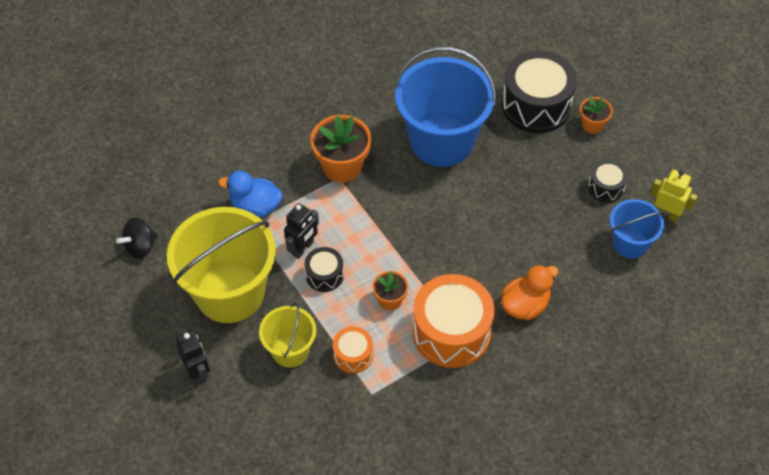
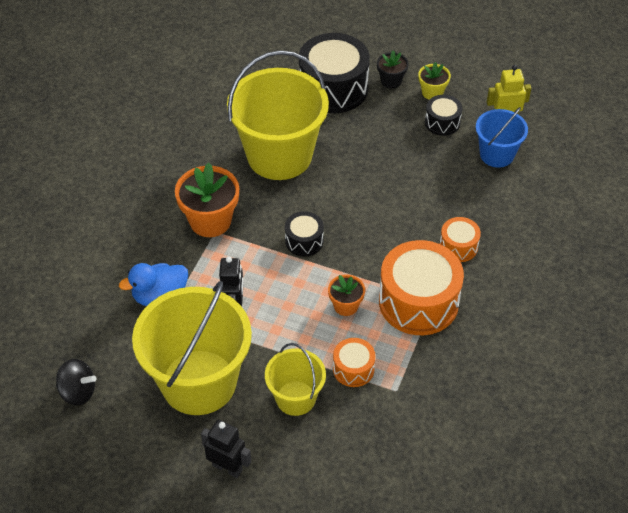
camera: 35 degrees left, 5 degrees down
(140, 247) = (78, 392): black spinning top -> black spinning top turned 90 degrees counterclockwise
(324, 275) = (272, 318): black drum -> black drum (304, 241)
(441, 141) = (279, 155): blue bucket -> yellow bucket
(525, 305) = (458, 246): orange duck -> orange drum
(592, 125) = (391, 81): orange flower pot -> black flower pot
(620, 155) = (432, 92): none -> yellow flower pot

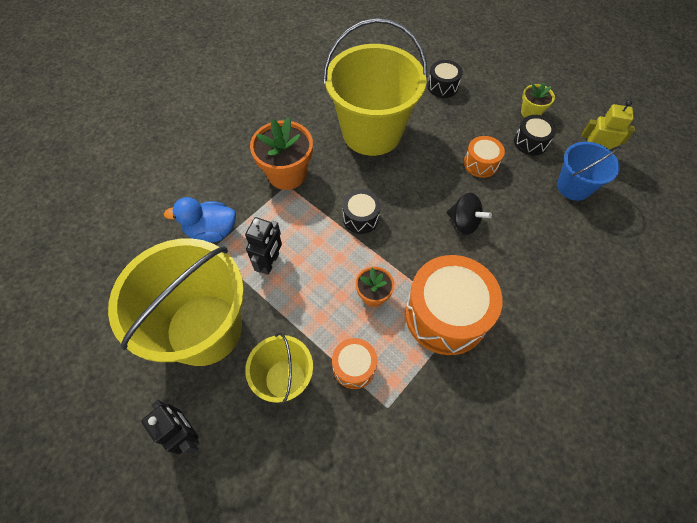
camera: 20 degrees right, 10 degrees up
(78, 392) = (97, 301): black spinning top -> black spinning top (464, 222)
(333, 88) = (442, 86): black drum -> black drum, size x0.50
(391, 81) = (496, 93): black flower pot -> none
(458, 246) = (506, 268): orange drum -> orange drum (481, 163)

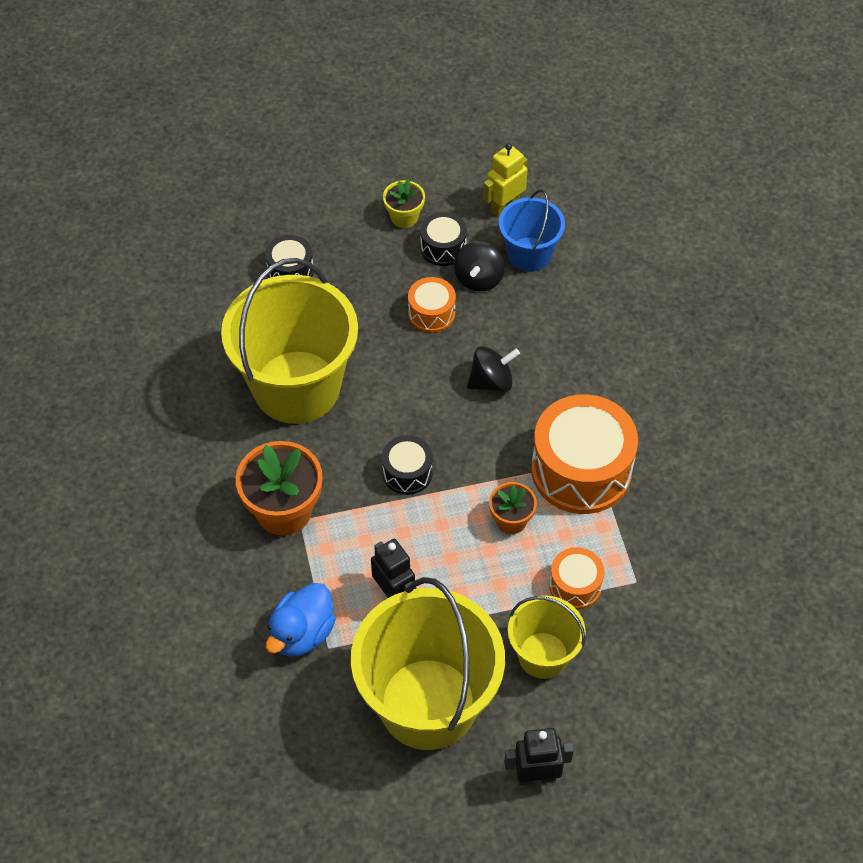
camera: 55 degrees left, 5 degrees down
(528, 172) = (478, 279): none -> black spinning top

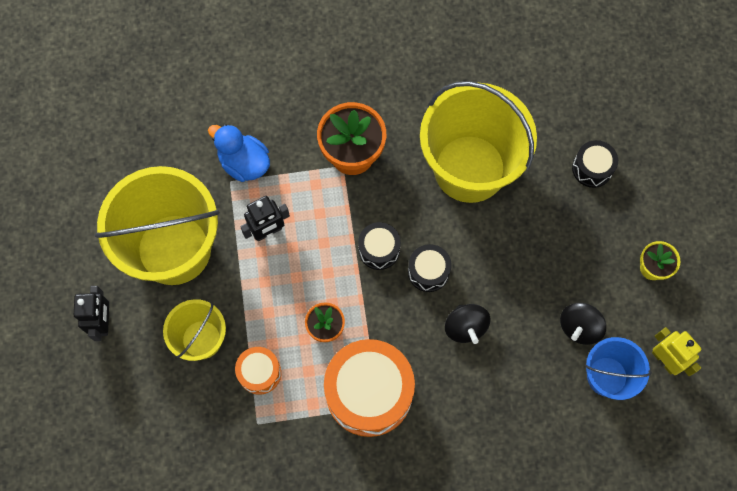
camera: 95 degrees right, 15 degrees up
(431, 313) = (541, 283): orange drum -> none
(443, 247) = (616, 299): black drum -> black drum (428, 271)
(478, 279) = (579, 327): black spinning top -> black spinning top turned 75 degrees counterclockwise

